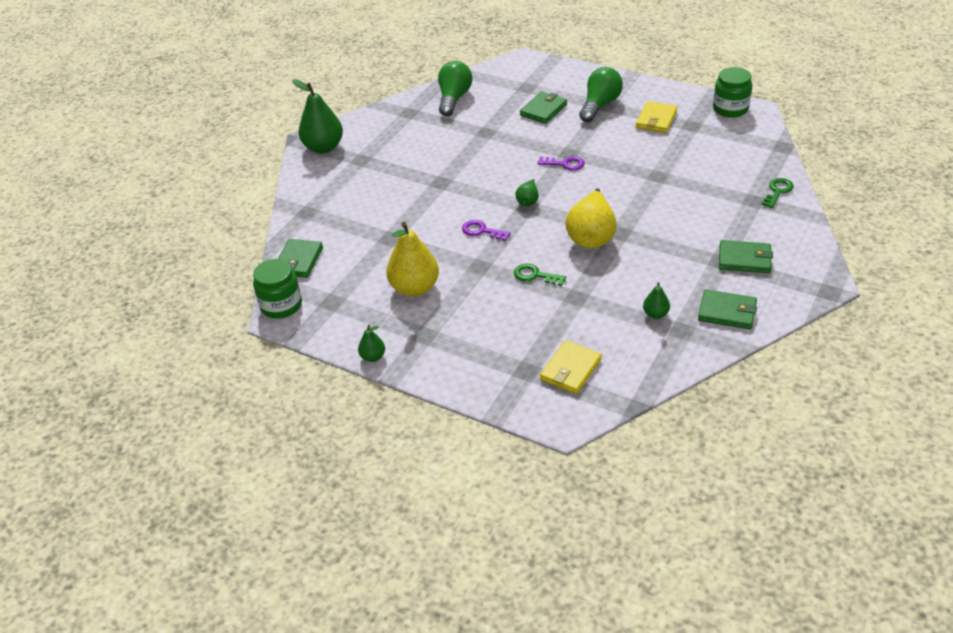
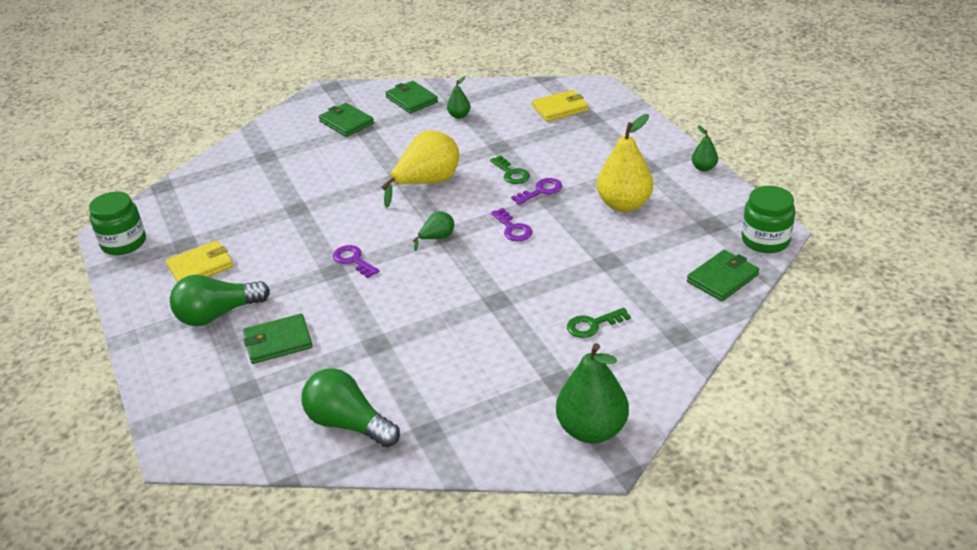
camera: 145 degrees left, 5 degrees down
(454, 99) = (349, 424): green light bulb -> green light bulb turned 75 degrees clockwise
(493, 271) = (541, 191): none -> purple key
(778, 191) = (237, 155): green key -> green key (592, 325)

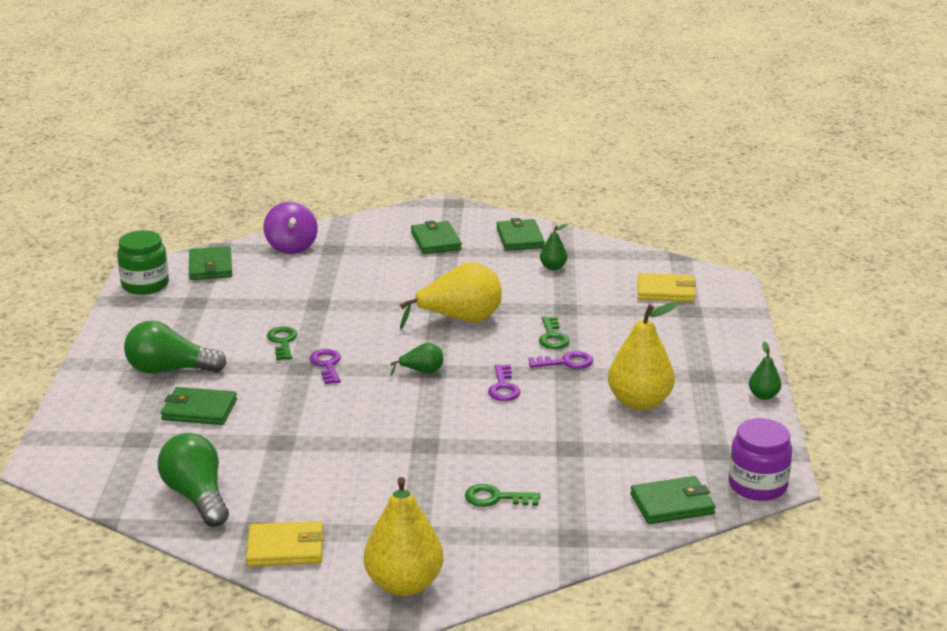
camera: 25 degrees right, 10 degrees down
(170, 206) = (210, 267): none -> green wallet
(200, 266) = (191, 325): yellow wallet -> yellow wallet (286, 548)
(228, 165) = (291, 247): none -> purple spinning top
(296, 253) = (282, 342): none -> green key
(592, 430) = (404, 584): green pear -> yellow pear
(765, 240) = (757, 485): green jar -> purple jar

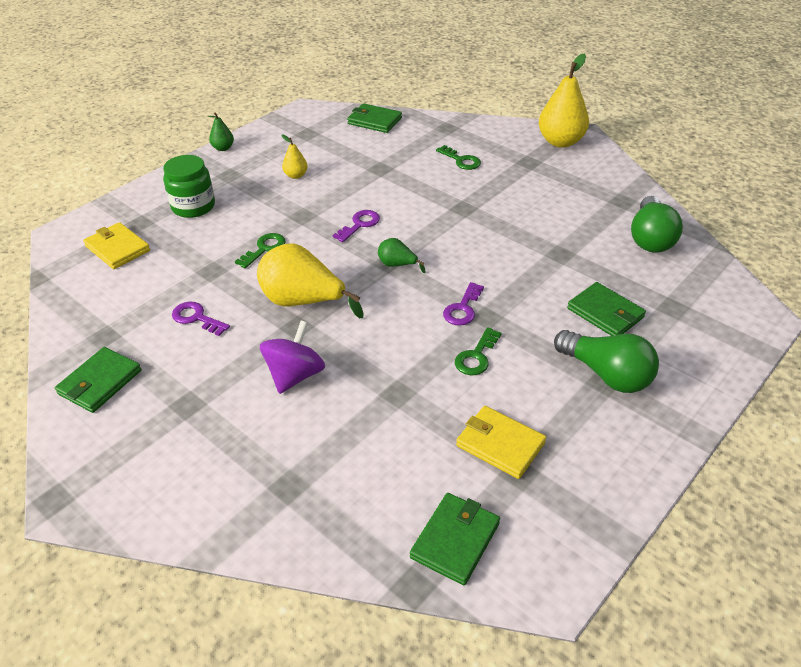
camera: 140 degrees left, 15 degrees up
(145, 285) = (560, 548): green jar -> green jar (193, 206)
(286, 548) = (612, 184): yellow wallet -> yellow wallet (500, 444)
(291, 247) = (327, 523): purple spinning top -> purple spinning top (295, 375)
(435, 241) = (174, 430): green wallet -> none
(553, 267) = (142, 322): green pear -> none
(566, 362) = (290, 223): purple key -> purple key (196, 318)
(639, 402) = (296, 175): yellow pear -> yellow pear, size x0.49
(757, 485) = (319, 111): purple jar -> none

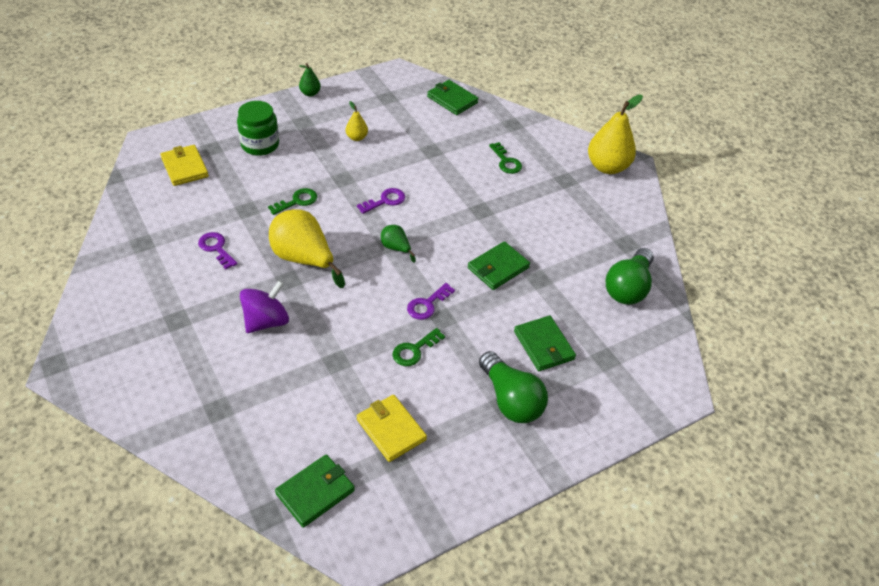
camera: 15 degrees right, 5 degrees up
(100, 382) = (123, 281): green wallet -> green wallet (498, 268)

